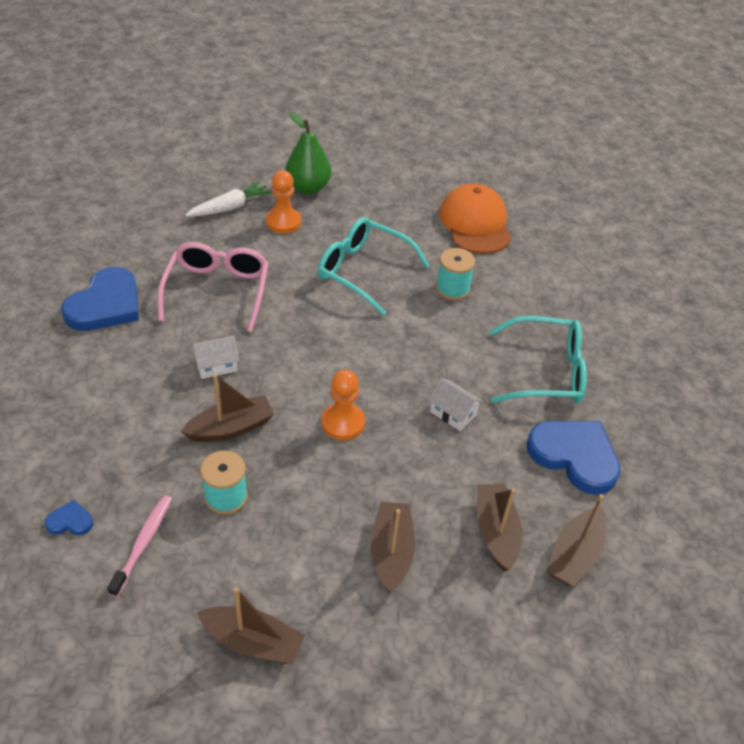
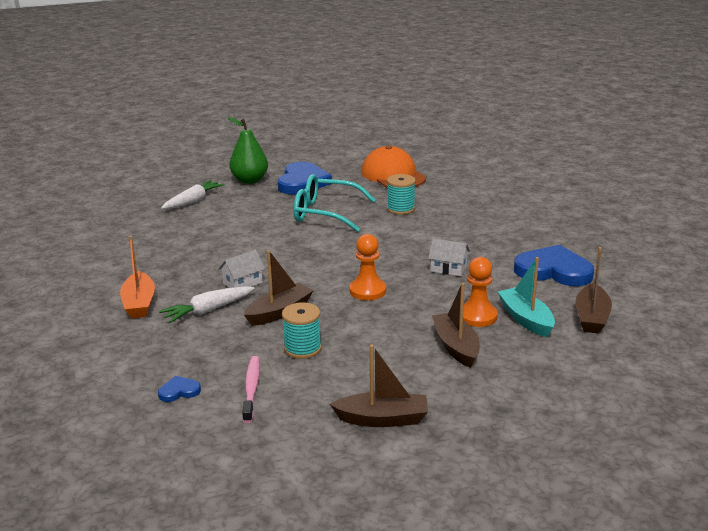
camera: 15 degrees left, 20 degrees down
(95, 365) = (139, 303): none -> orange boat
(105, 305) = (124, 270): blue heart -> blue heart (302, 182)
(159, 400) = (208, 310): none -> white carrot
(217, 291) = (215, 245): pink glasses -> none
(283, 222) = (242, 201): orange pawn -> orange pawn (477, 316)
(496, 532) = (526, 319): brown boat -> turquoise boat
(545, 372) = (500, 235): turquoise glasses -> none

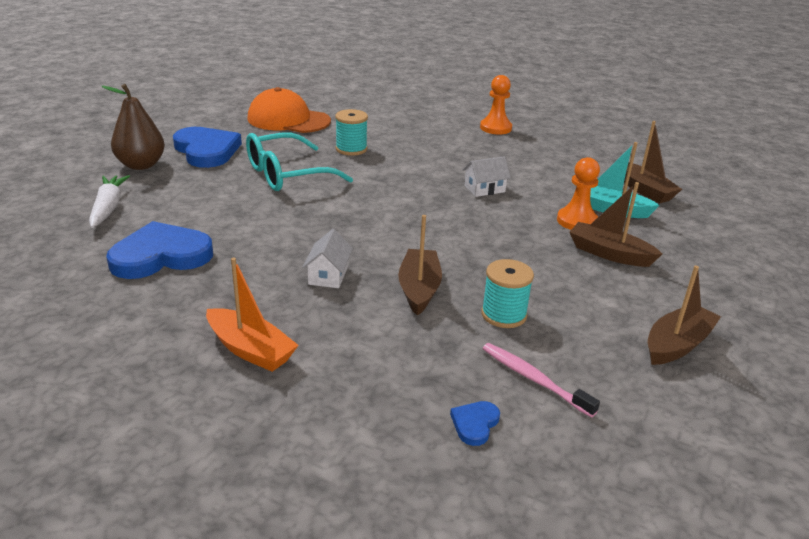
camera: 45 degrees left, 5 degrees up
(208, 310) = (345, 320): white carrot -> none
(249, 180) = (141, 165): green pear -> brown pear
(367, 291) = (458, 234): orange pawn -> orange pawn (495, 128)
(553, 271) = (558, 163): blue heart -> blue heart (161, 256)

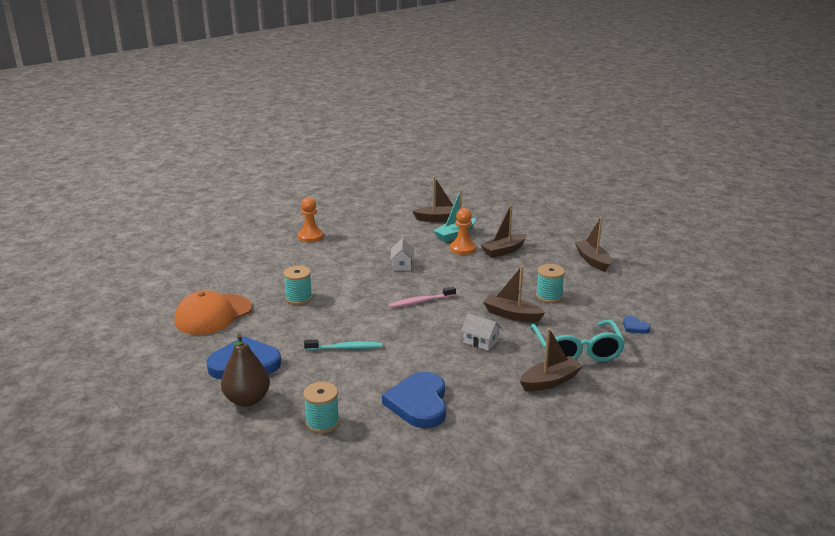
camera: 65 degrees left, 5 degrees down
(108, 208) = (322, 423): white carrot -> turquoise spool
(250, 350) = (550, 381): orange boat -> brown boat
(261, 192) = (345, 348): none -> turquoise toothbrush
(288, 174) = (323, 332): turquoise glasses -> turquoise glasses (577, 350)
(533, 379) = (606, 303): pink toothbrush -> pink toothbrush (420, 301)

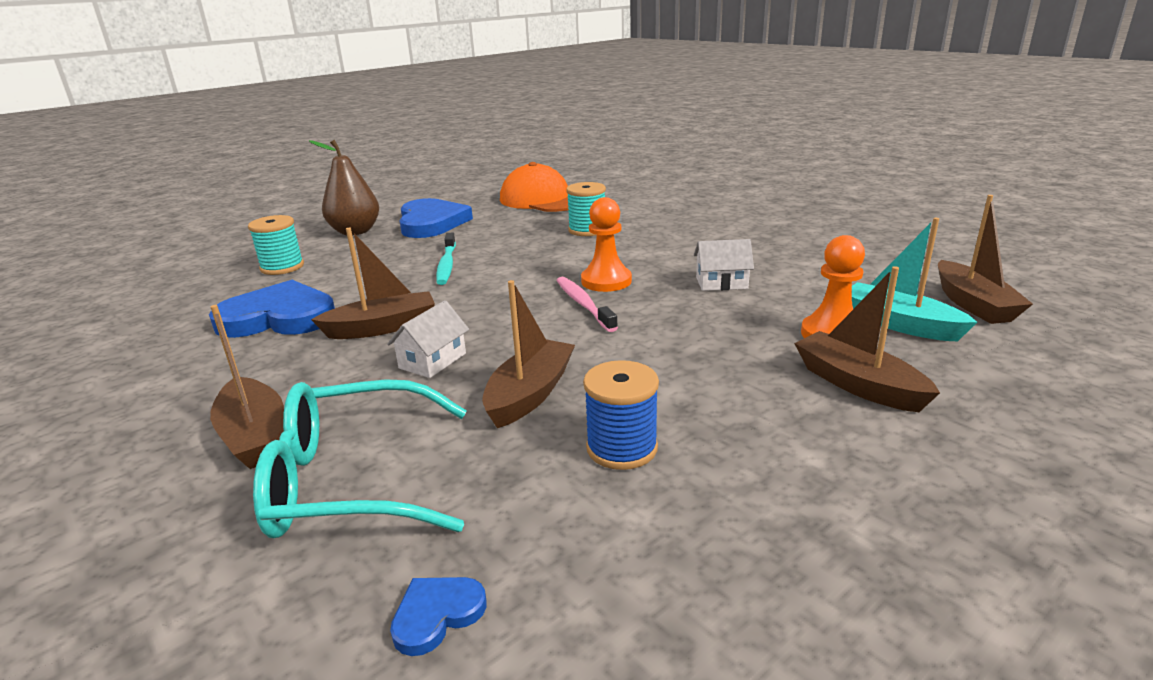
camera: 90 degrees right, 0 degrees up
(310, 237) = (789, 218): orange pawn -> orange pawn (606, 281)
(549, 296) = (622, 448): turquoise spool -> blue spool
(592, 260) = (899, 554): brown boat -> brown boat (382, 328)

